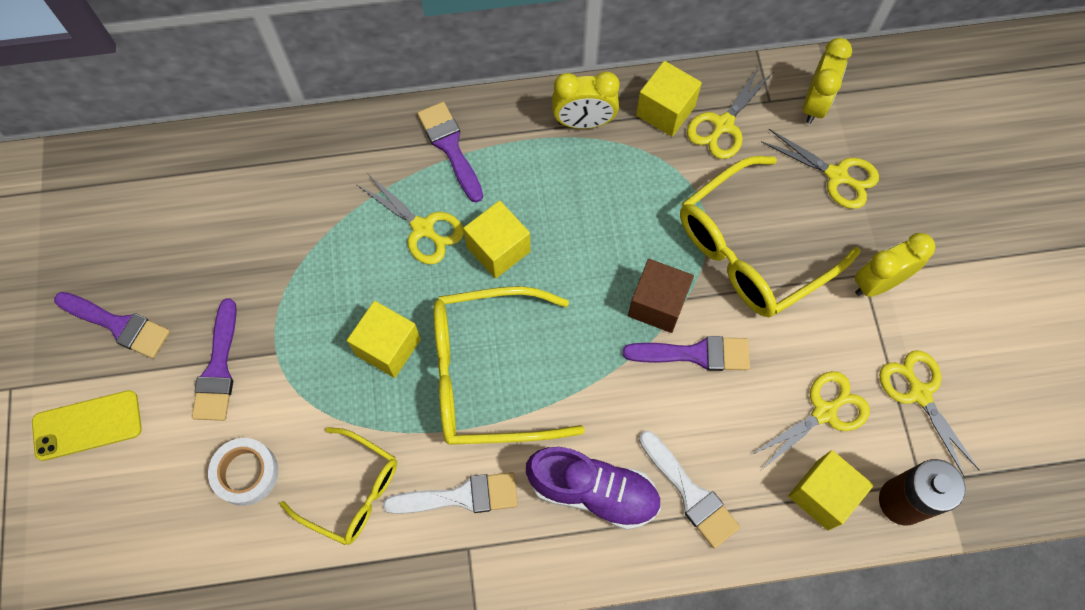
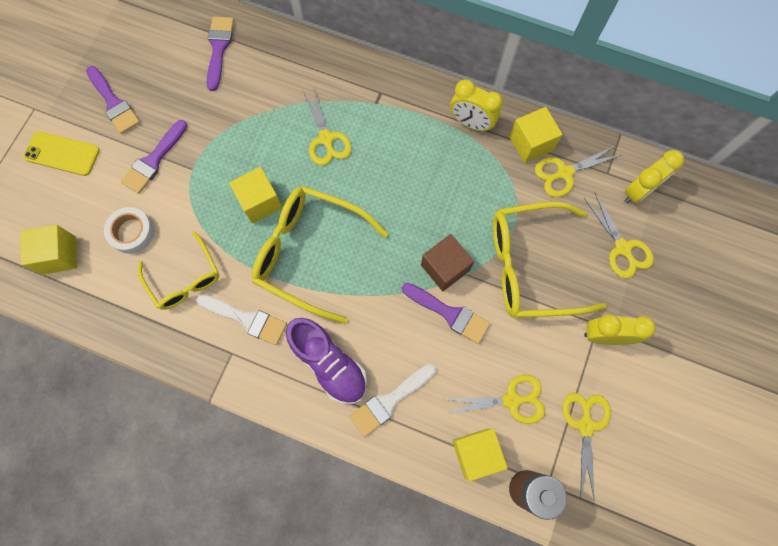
camera: 30 degrees right, 5 degrees up
(450, 147) = (375, 95): purple brush -> purple brush (219, 48)
(498, 249) = (365, 177): yellow cube -> yellow cube (59, 255)
(690, 493) = (389, 401): white brush -> white brush turned 60 degrees clockwise

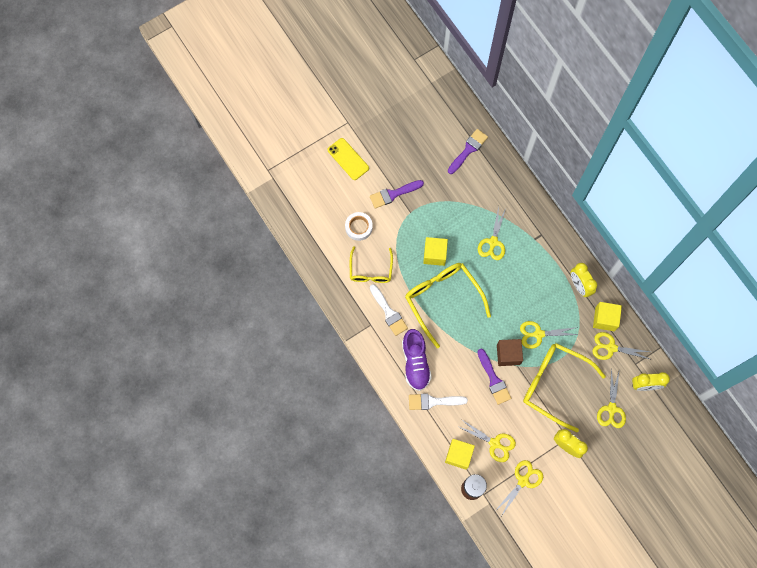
camera: 35 degrees right, 0 degrees up
(59, 255) = (315, 215): yellow cube -> none
(114, 103) = (391, 146): purple brush -> none
(464, 215) = (538, 334): none -> yellow scissors

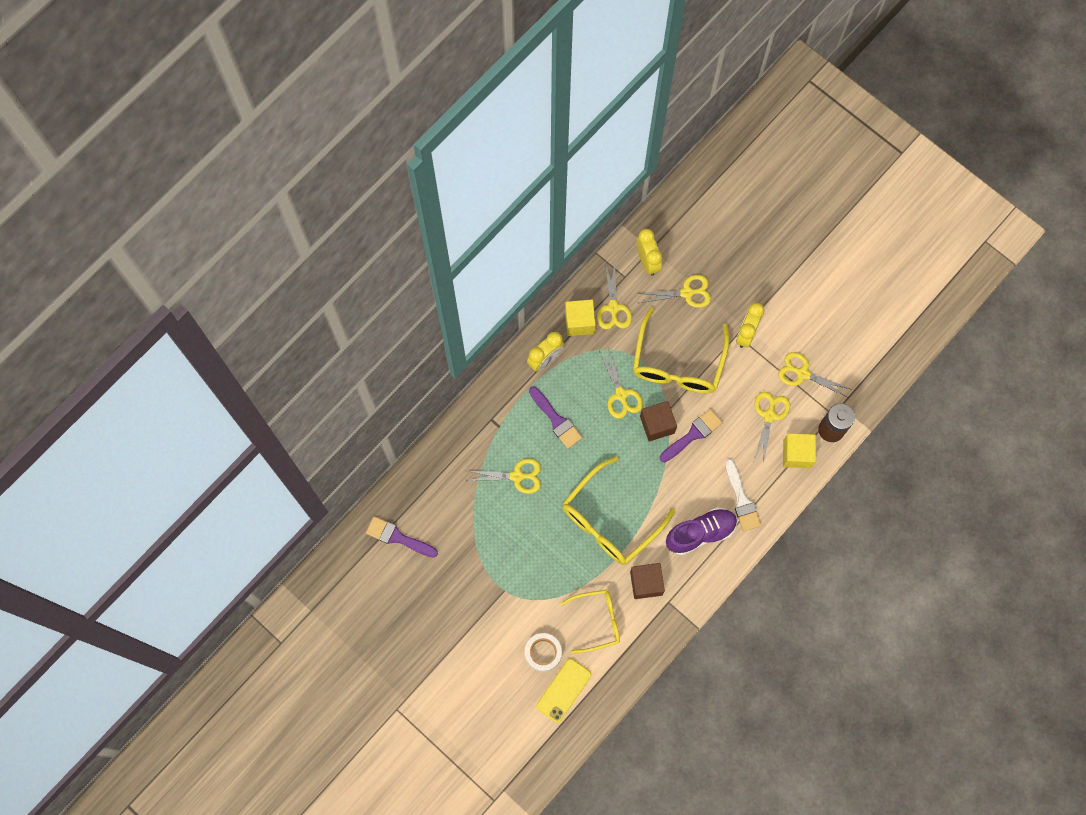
camera: 105 degrees left, 0 degrees up
(348, 159) = (450, 694): yellow phone -> yellow phone (563, 690)
(389, 312) = (646, 583): white brush -> brown cube
(393, 194) = (485, 619): purple brush -> purple brush (556, 420)
(434, 254) = (553, 545): yellow cube -> none

